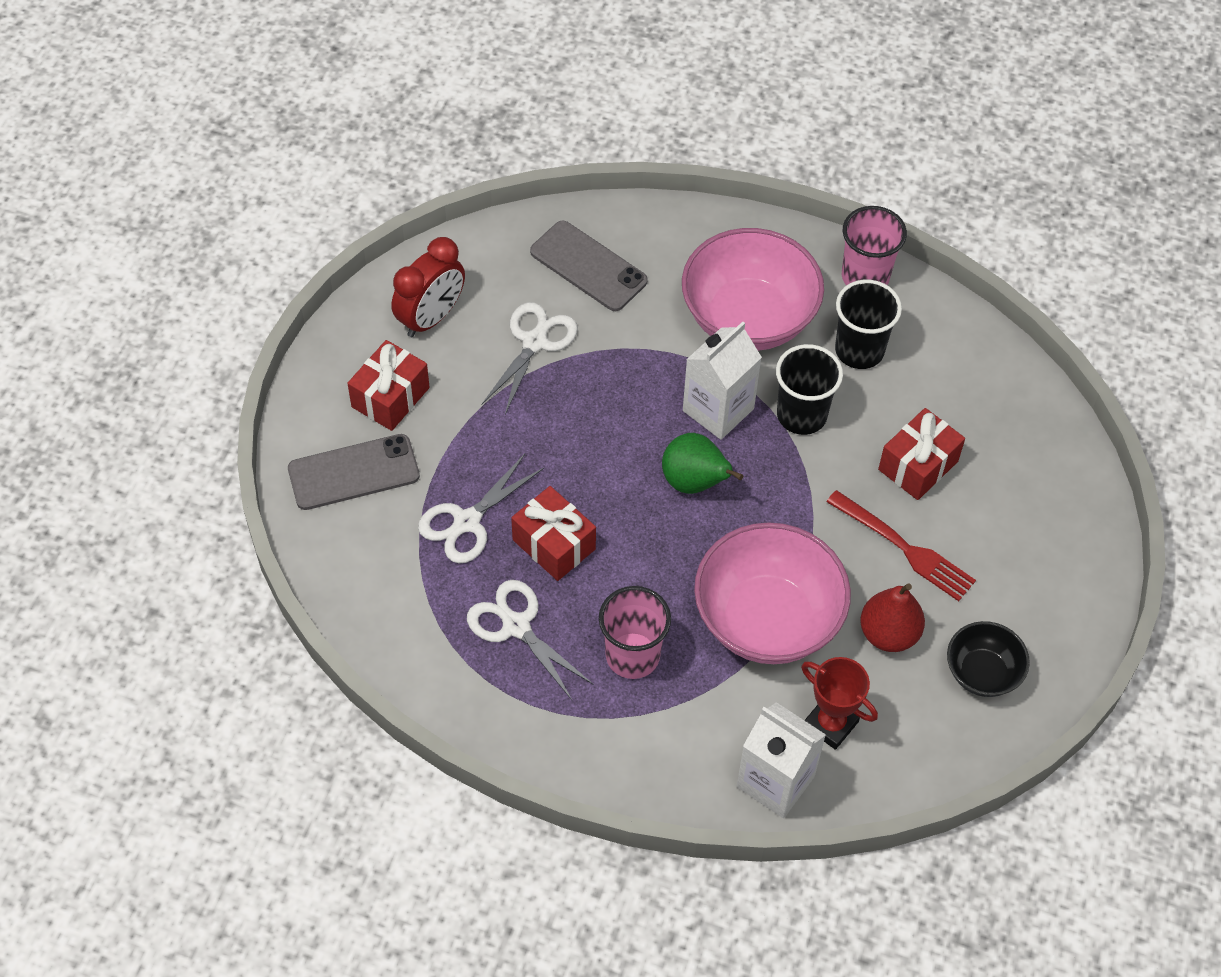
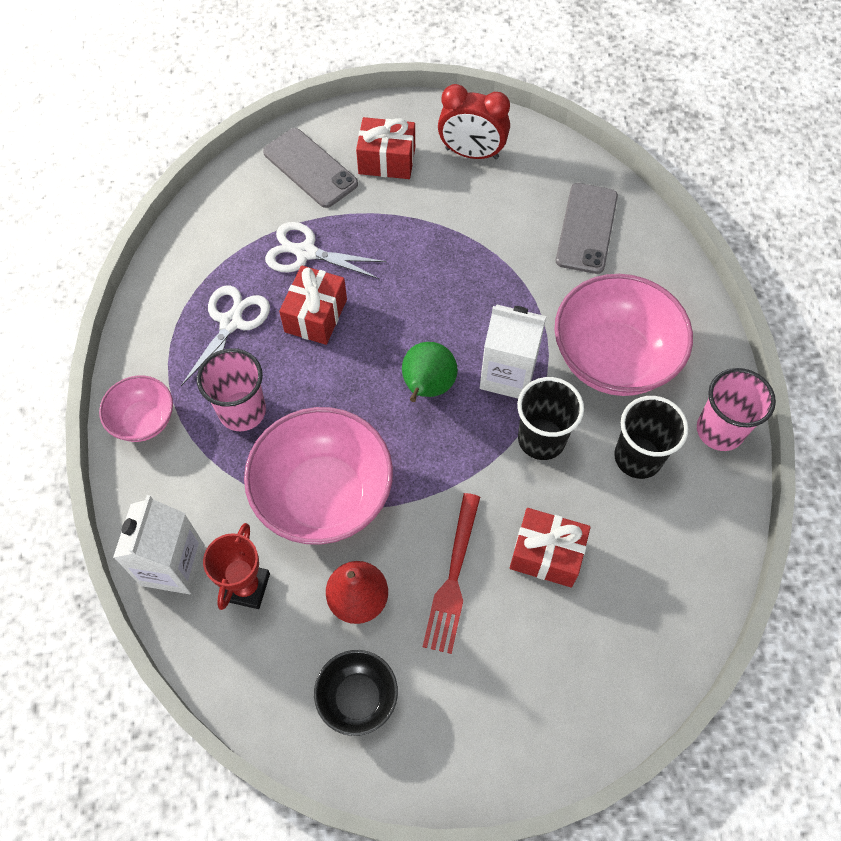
camera: 65 degrees right, 5 degrees up
(534, 342) = (492, 225): white scissors -> none
(593, 752) = (144, 420): none -> pink bowl

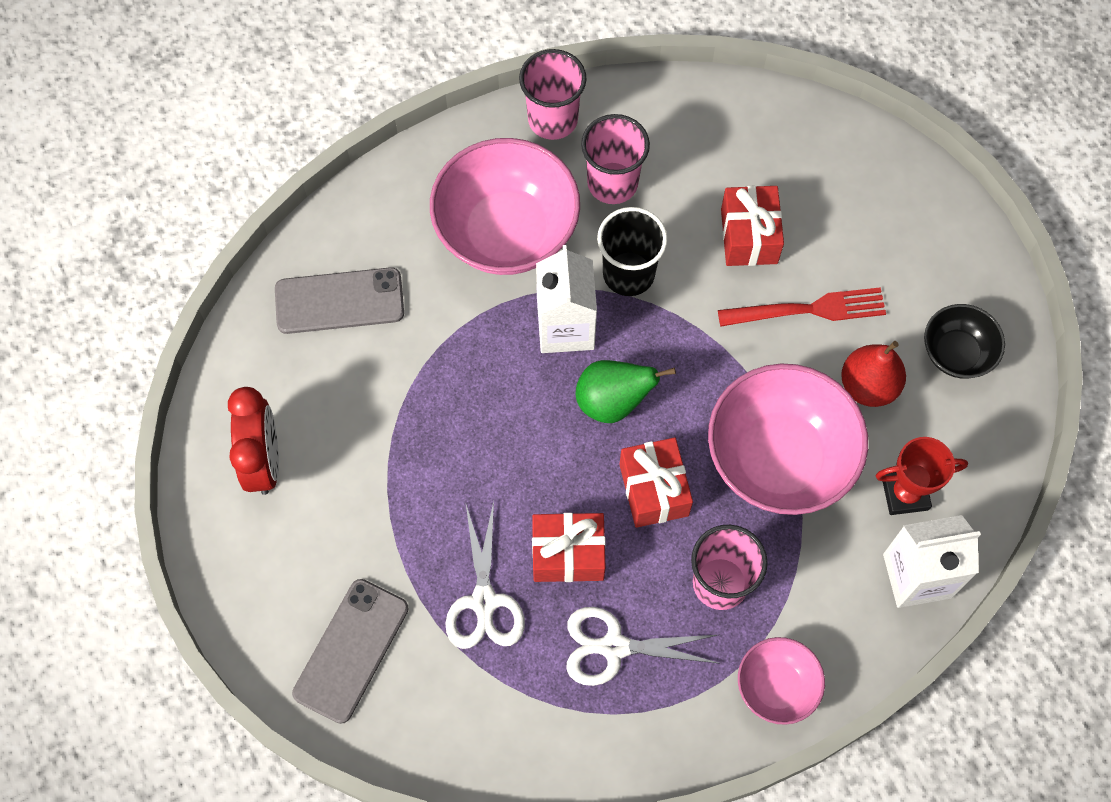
camera: 110 degrees left, 5 degrees up
(387, 161) = (308, 559): red gift -> red gift (654, 490)
(638, 457) = (612, 183): black cup -> pink cup

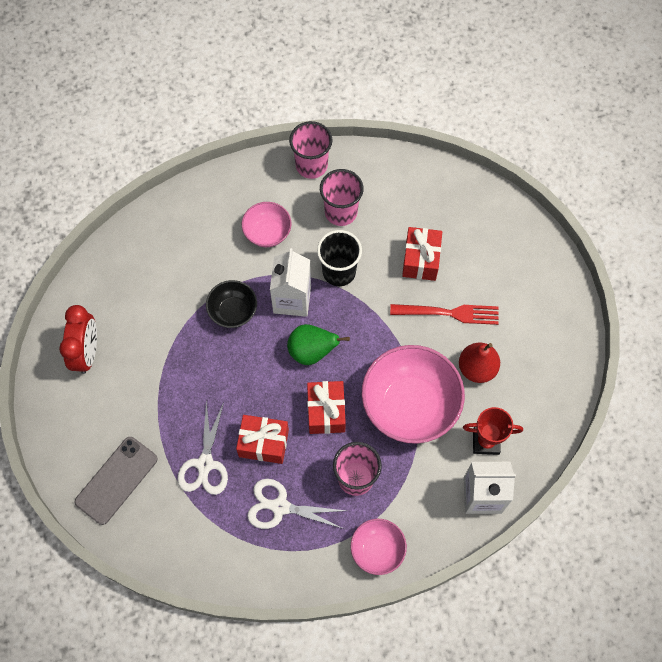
camera: 10 degrees right, 0 degrees up
(339, 301) = (154, 260): grey phone -> none
(506, 232) = (267, 233): pink bowl -> pink bowl, size x0.53
(956, 353) = (538, 357): black bowl -> black bowl (233, 311)

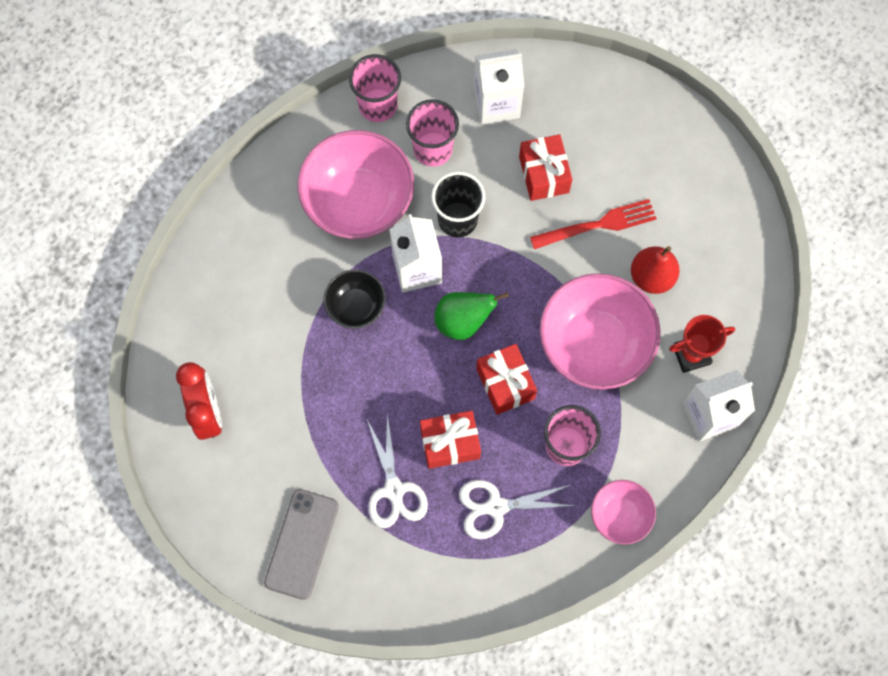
camera: 20 degrees left, 5 degrees up
(267, 233) = (358, 201): pink bowl -> pink bowl, size x1.90
(404, 193) = (496, 103): none -> white carton

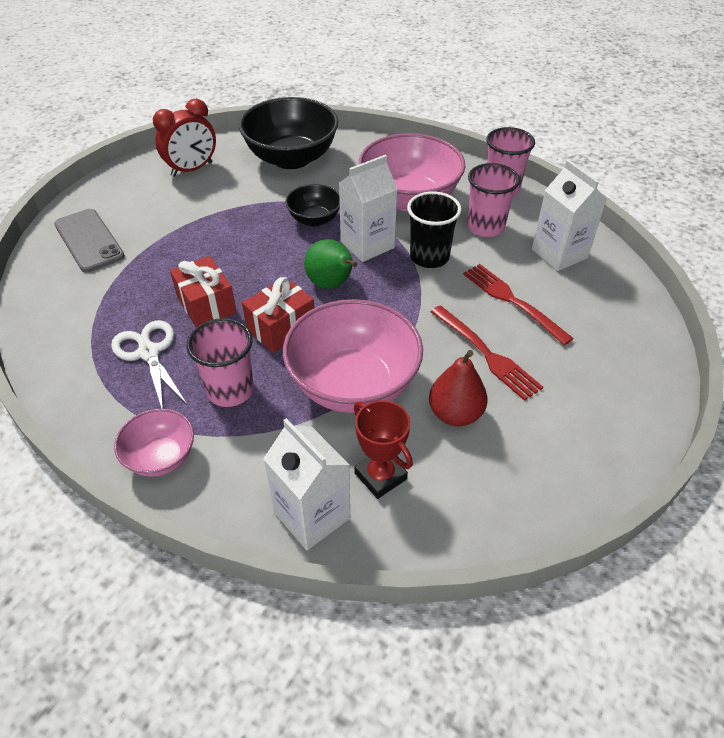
camera: 70 degrees right, 25 degrees down
(231, 296) = (291, 158): none -> black bowl
(302, 544) = (89, 240): grey phone -> grey phone turned 60 degrees clockwise
(394, 490) = (150, 281): white scissors -> none
(544, 174) = (512, 301): red gift -> red fork

